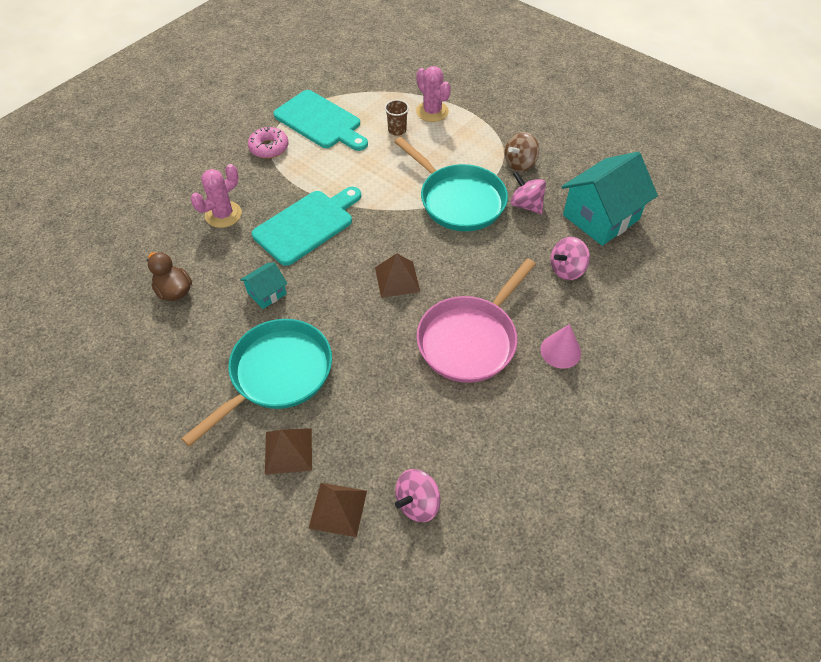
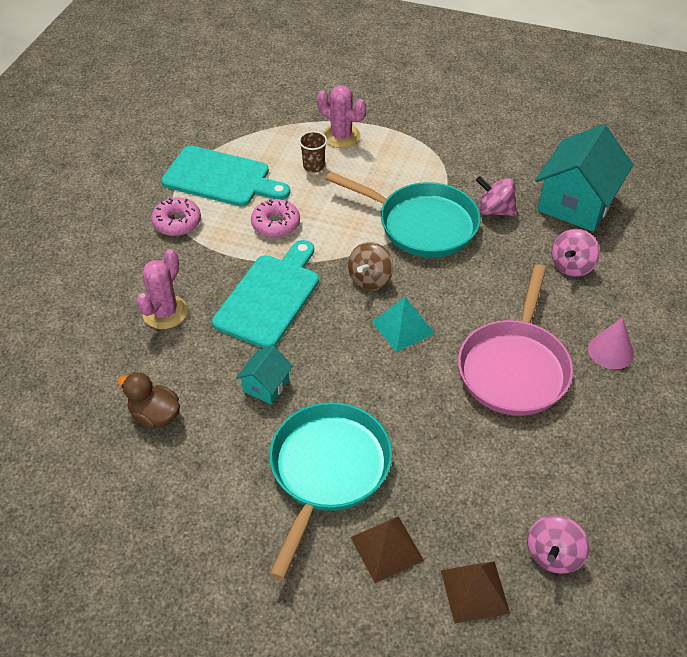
camera: 20 degrees left, 5 degrees down
(342, 169) = (276, 224): none -> pink donut
(397, 279) = (403, 327): brown pyramid -> turquoise pyramid
(520, 163) = (465, 169): brown spinning top -> brown spinning top (370, 279)

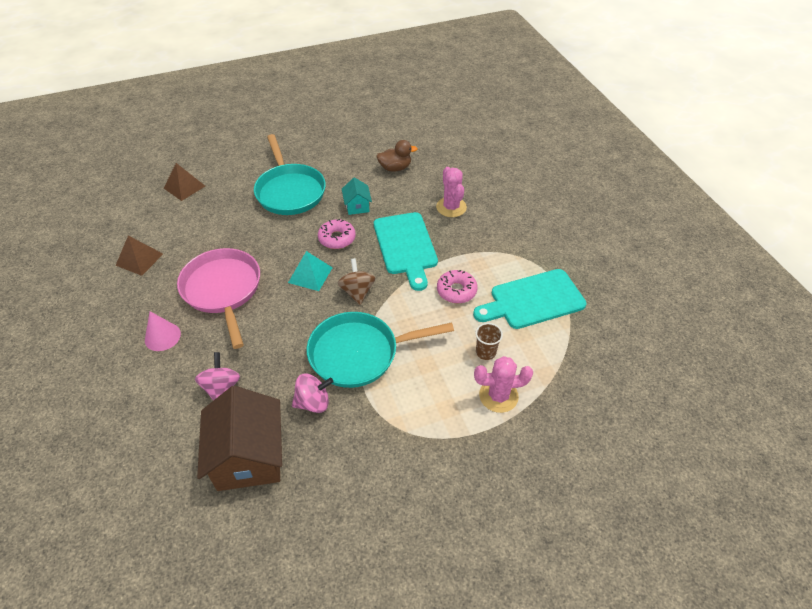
camera: 140 degrees right, 0 degrees up
(177, 222) = (515, 254): pink donut -> pink donut (337, 238)
(387, 548) = (236, 180): brown pyramid -> brown pyramid (139, 259)
(553, 555) = (152, 217): pink spinning top -> none
(576, 203) = (248, 457): turquoise house -> brown house

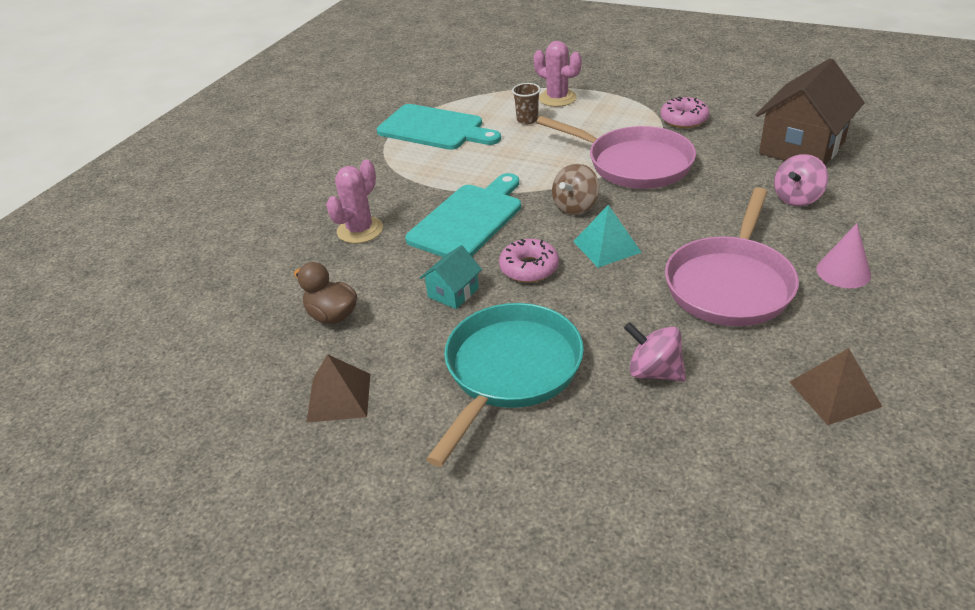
camera: 130 degrees left, 10 degrees down
(184, 187) = (674, 500): brown pyramid -> brown pyramid (339, 397)
(313, 402) = (712, 153): pink spinning top -> pink spinning top (654, 372)
(359, 353) = (633, 163): turquoise pan -> pink pan
(456, 291) = (483, 163): pink donut -> pink donut (684, 119)

